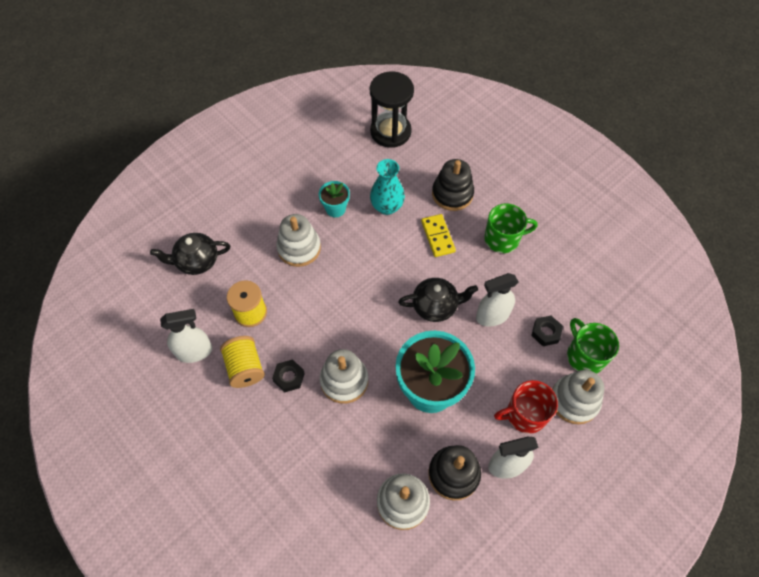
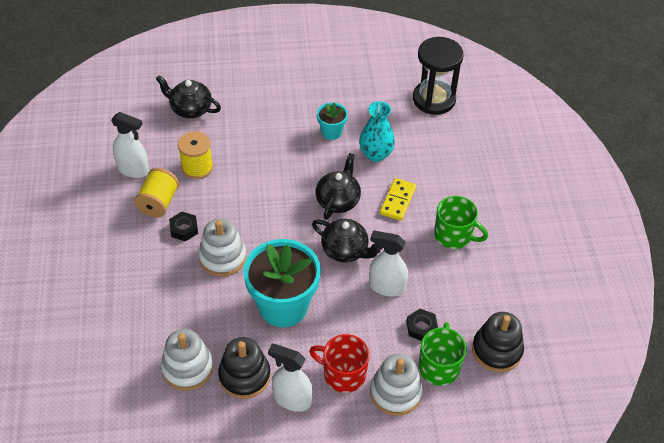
camera: 35 degrees right, 10 degrees down
(299, 248) = (275, 144): white stacking toy -> none
(392, 266) = (338, 201): none -> black teapot
(452, 194) = (442, 176): black stacking toy -> black stacking toy (497, 350)

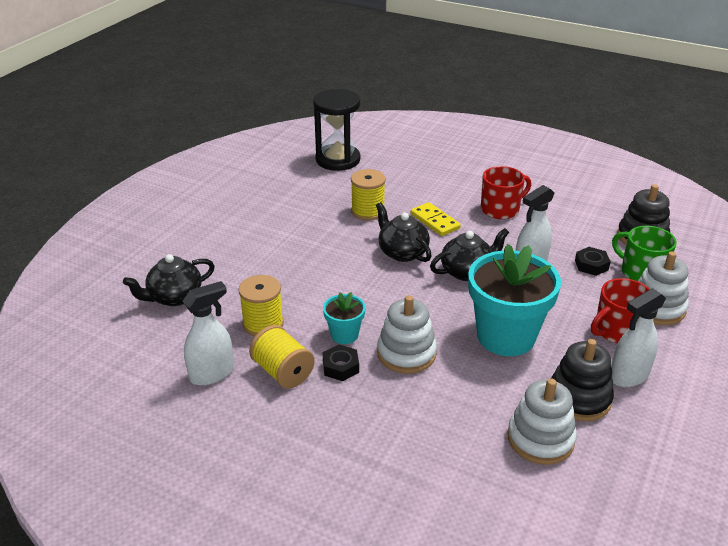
camera: 55 degrees left, 15 degrees down
(331, 132) = (313, 223): turquoise flower pot -> turquoise flower pot (344, 335)
(375, 154) = (368, 211): turquoise vase -> yellow spool
(454, 235) = (501, 209): green mug -> red mug

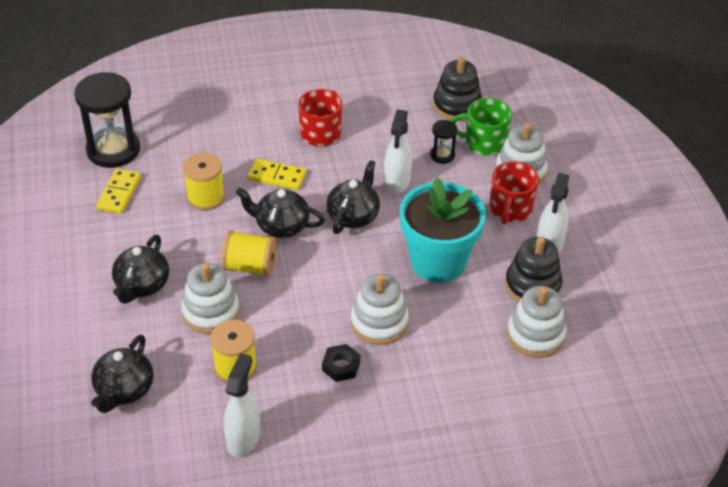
camera: 40 degrees left, 10 degrees up
(262, 242) = (142, 285): none -> black teapot
(283, 372) = (300, 399): yellow spool -> yellow spool (250, 266)
(288, 280) = (211, 312): none -> white stacking toy
(312, 184) = (119, 193): none -> yellow domino
(344, 335) = (314, 335): turquoise flower pot -> none
(591, 265) = (442, 155): black nut -> black hourglass

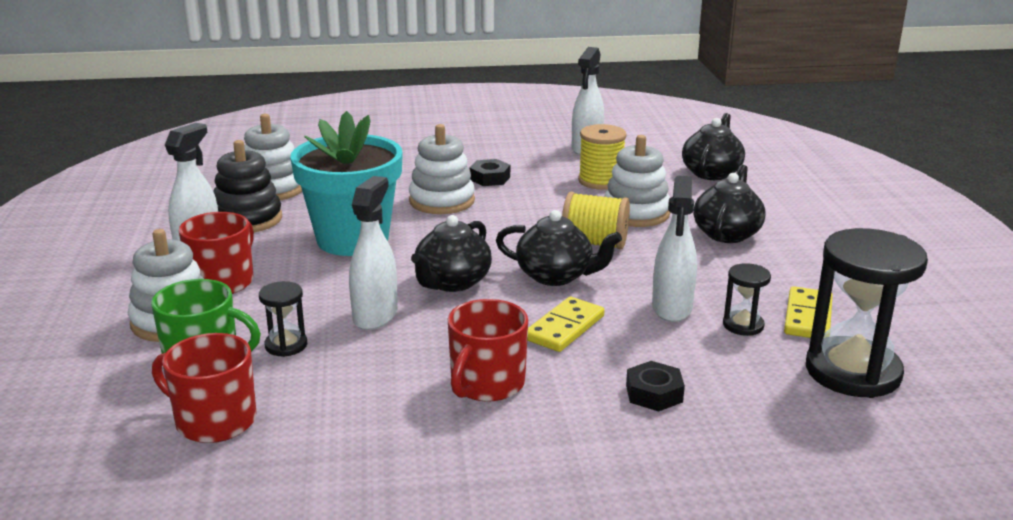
camera: 175 degrees left, 20 degrees down
(164, 184) = (743, 325): none -> black hourglass
(205, 197) = (672, 308): yellow spool -> white spray bottle
(230, 131) = (654, 393): none -> black nut
(277, 176) = (564, 328): yellow domino -> yellow domino turned 75 degrees counterclockwise
(457, 105) = (213, 420): black stacking toy -> red mug

